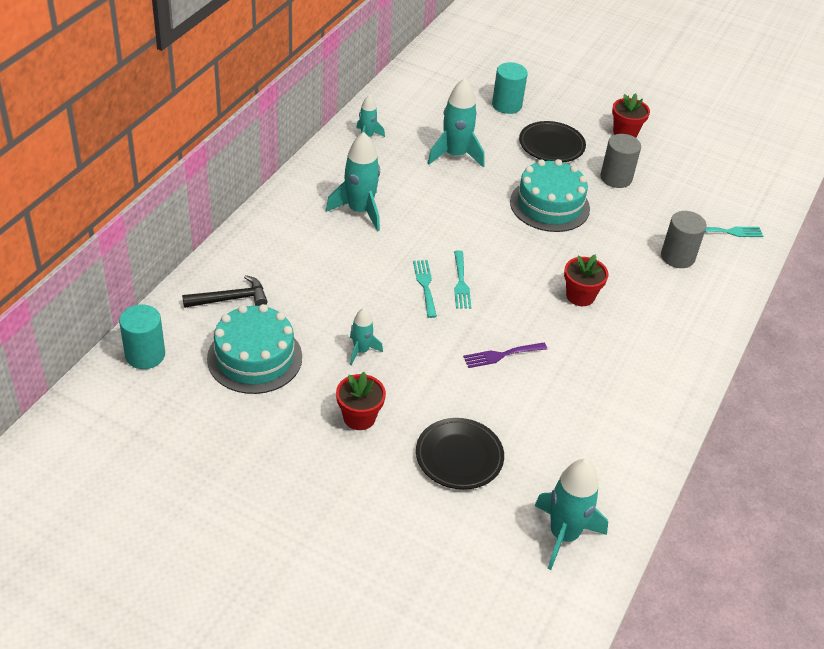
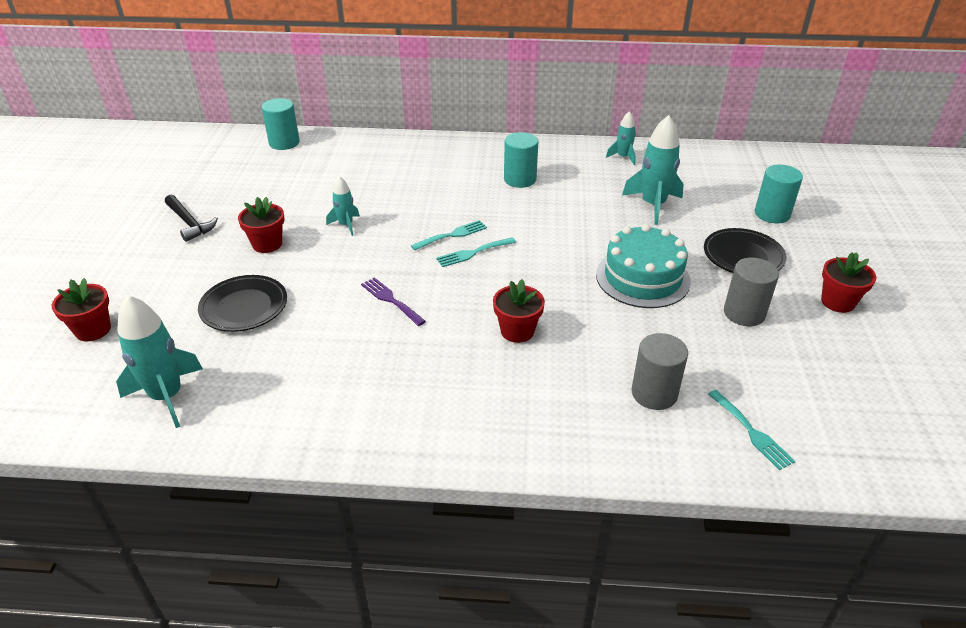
camera: 70 degrees right, 5 degrees down
(231, 299) = (365, 156): black hammer -> black hammer (190, 223)
(254, 358) = (307, 182): turquoise cake -> none
(359, 211) = (520, 179): turquoise rocket -> turquoise cylinder
(435, 582) = (93, 330): none -> red flower pot

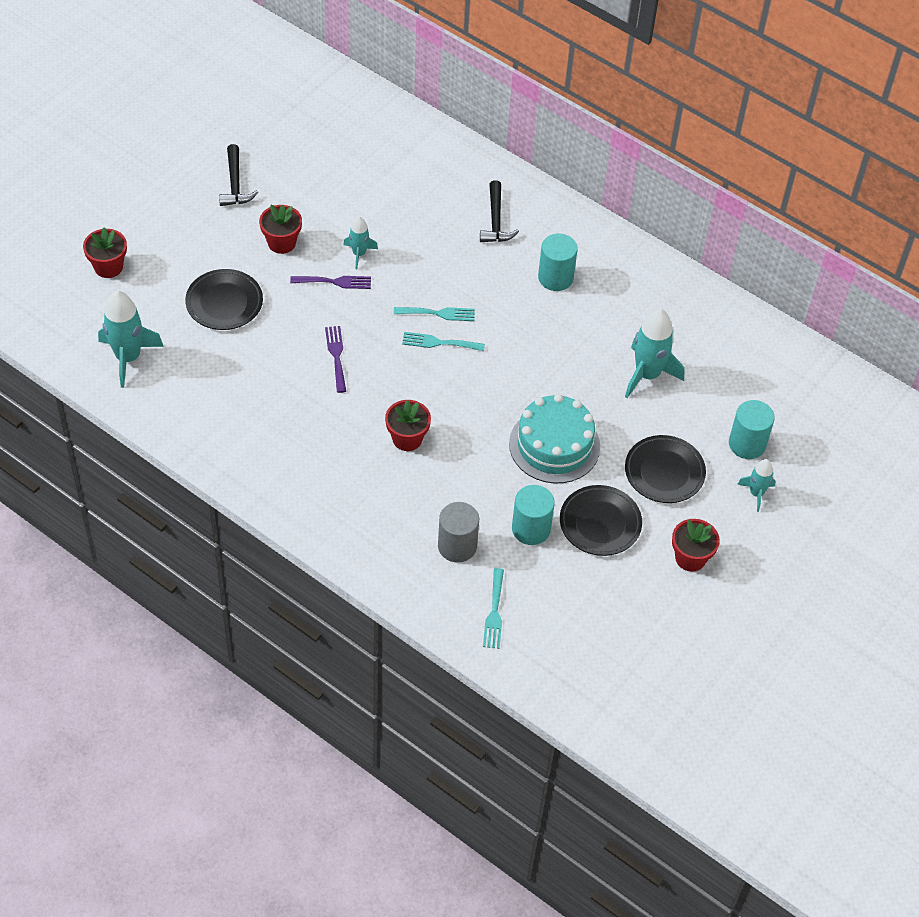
camera: 30 degrees right, 15 degrees up
(284, 143) = (378, 113): turquoise cylinder -> turquoise cylinder (531, 529)
(341, 250) = (335, 282): none -> purple fork
(439, 166) = (496, 221): none -> black hammer
(623, 157) = (683, 300): turquoise rocket -> turquoise rocket (756, 493)
(744, 313) = (600, 523): grey cylinder -> black plate

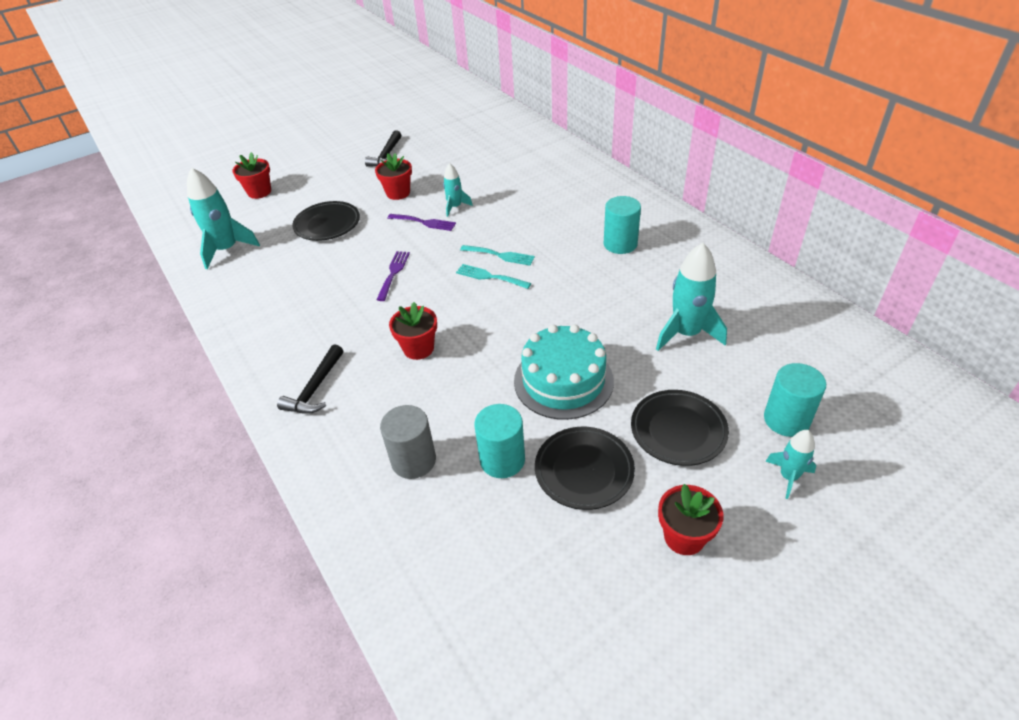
camera: 25 degrees right, 10 degrees down
(494, 612) = (417, 546): turquoise fork -> none
(496, 221) = (582, 199): black hammer -> black hammer (315, 389)

